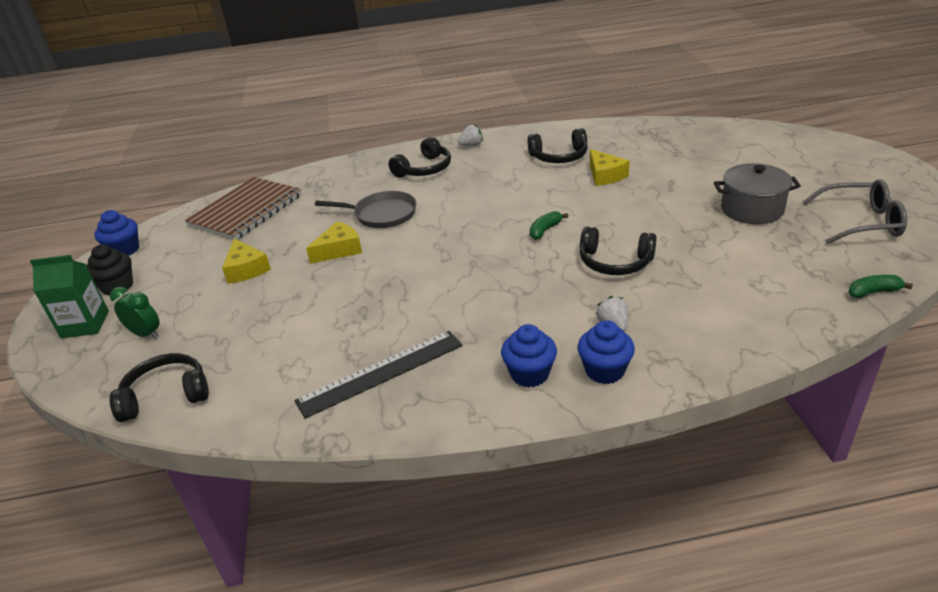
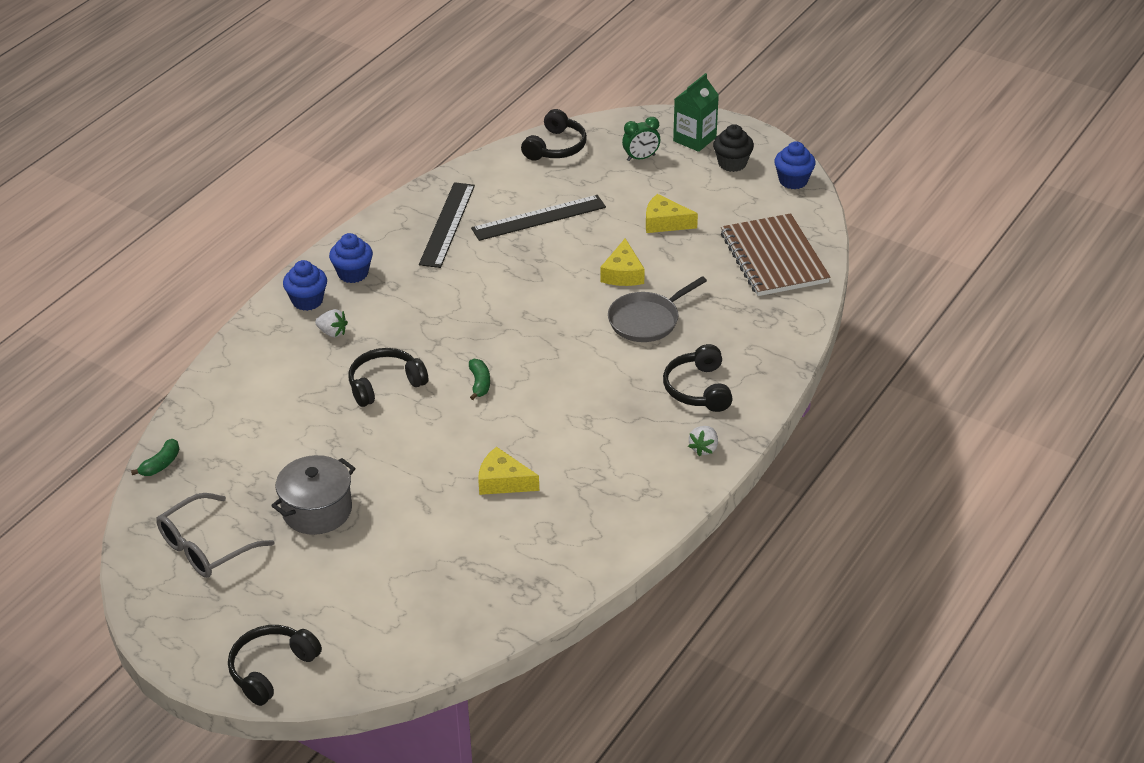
camera: 130 degrees right, 5 degrees up
(308, 329) = (539, 218): none -> black ruler
(559, 157) = (584, 484): black headphones -> black headphones (271, 669)

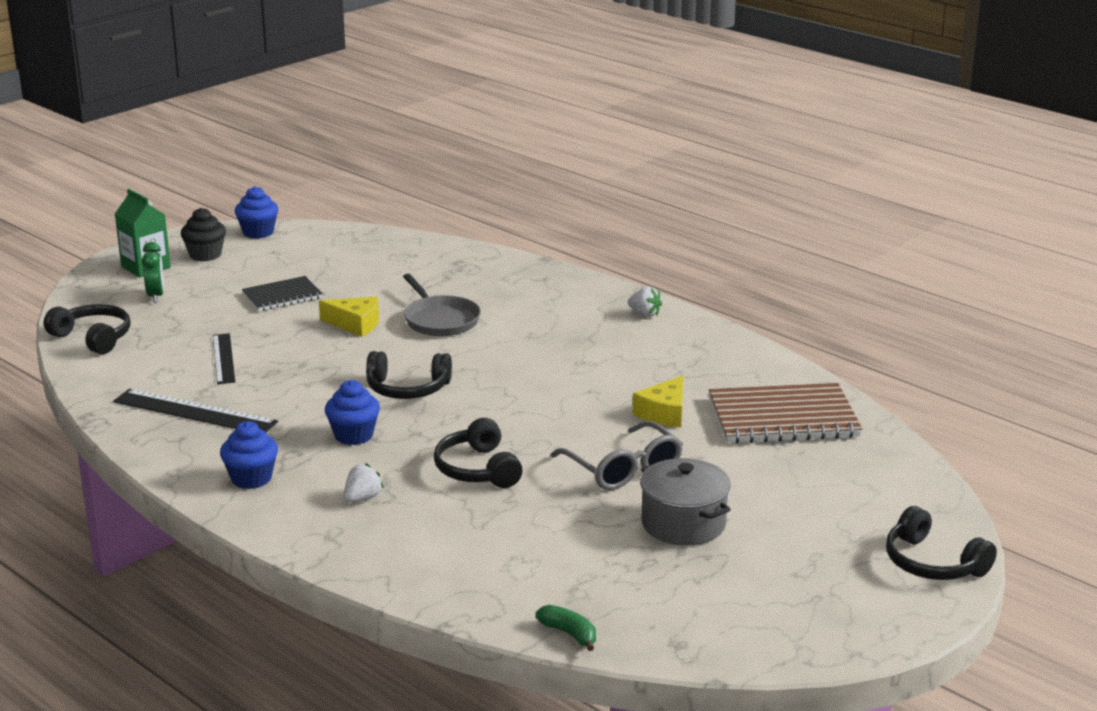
camera: 80 degrees left, 15 degrees down
(206, 547) = (731, 602): grey glasses -> grey glasses (623, 469)
(307, 301) = (287, 513): blue cupcake -> blue cupcake (353, 435)
(479, 383) = (501, 414): green banana -> none
(539, 218) = (224, 358): black ruler -> black ruler, size x0.65
(665, 222) = (282, 296): yellow cheese -> black notebook
(698, 389) = (558, 307): black headphones -> black headphones (407, 389)
(774, 258) = (376, 254): brown notebook -> brown notebook (783, 417)

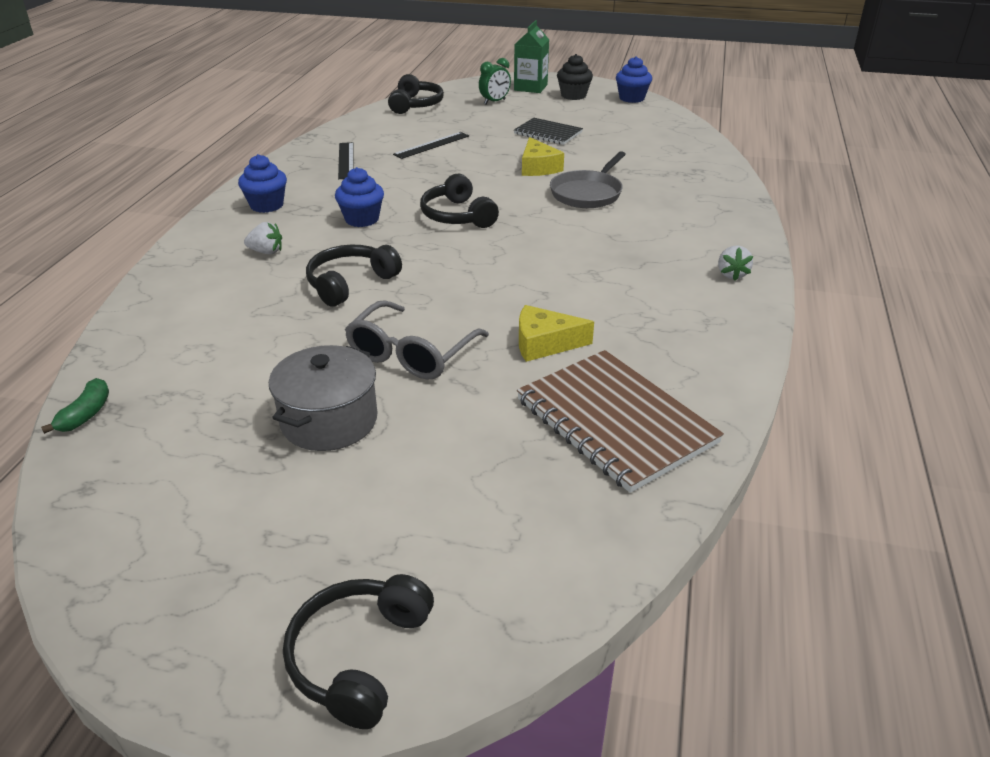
camera: 60 degrees right, 10 degrees up
(194, 412) = (346, 160): black ruler -> black ruler, size x0.65

